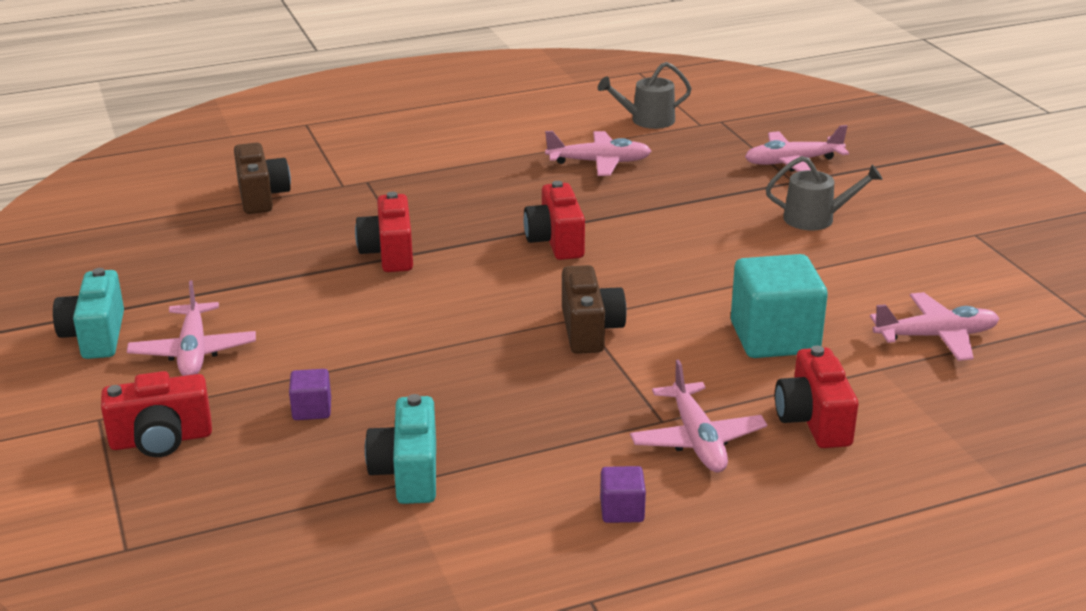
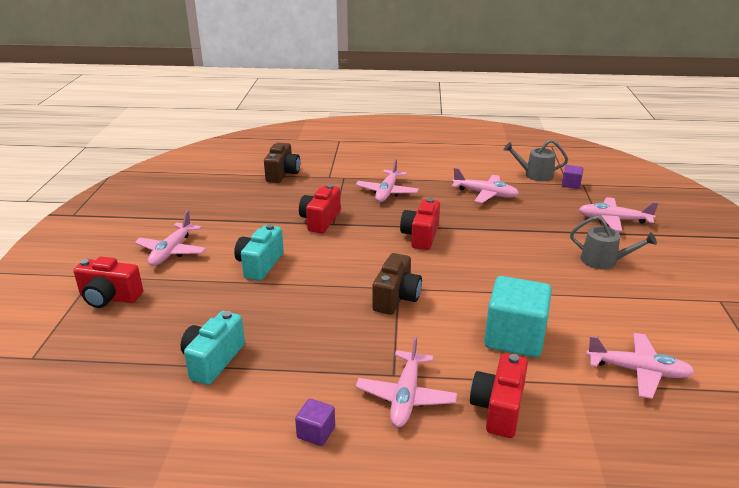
camera: 25 degrees right, 0 degrees up
(96, 336) = (135, 230): turquoise camera -> turquoise camera (260, 265)
(312, 409) = (198, 303): purple cube -> purple cube (571, 184)
(454, 190) = (387, 192): none -> pink plane

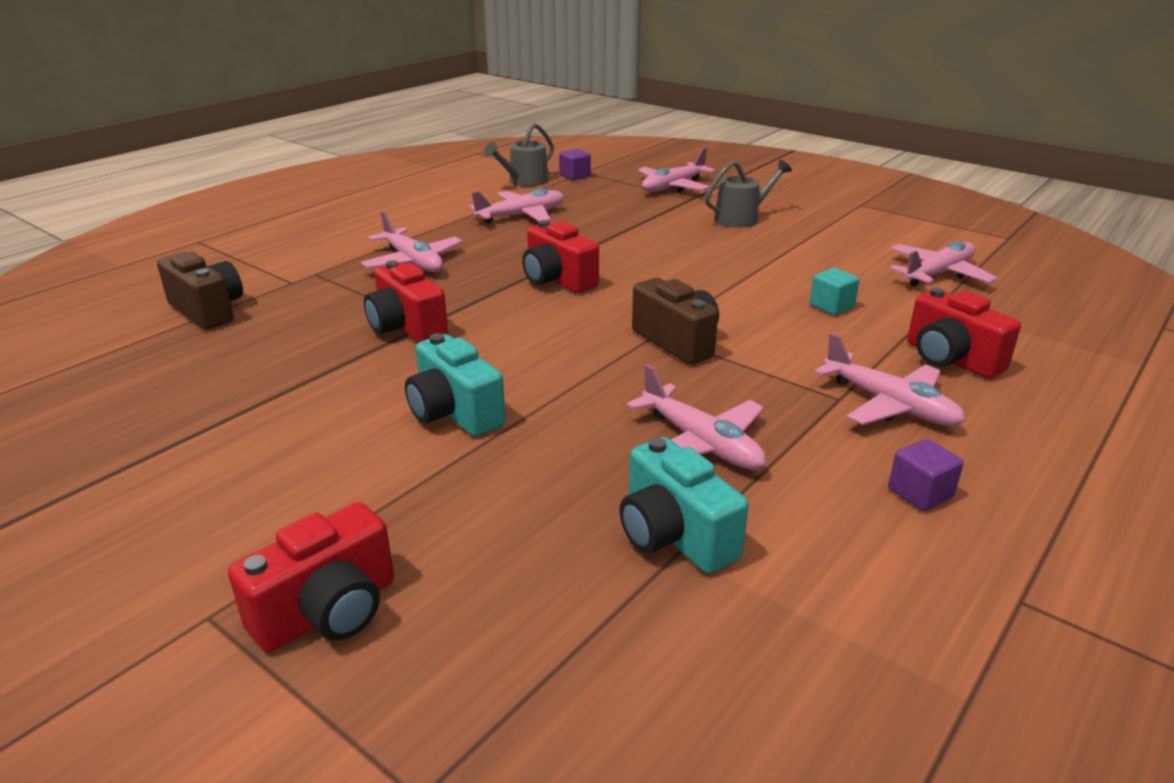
camera: 55 degrees left, 0 degrees up
(171, 251) = (273, 488): pink plane -> pink plane (701, 443)
(514, 337) = (831, 306): turquoise cube -> turquoise cube, size x0.46

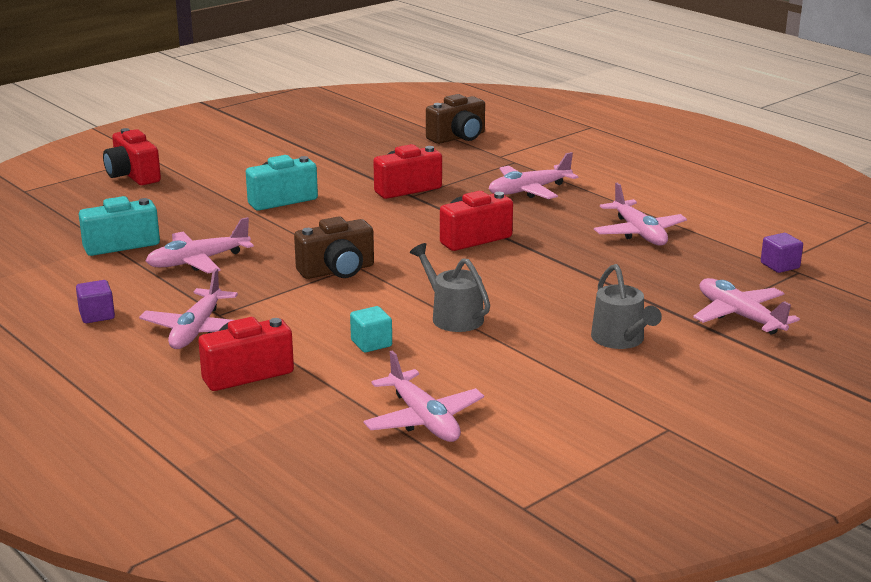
camera: 100 degrees right, 5 degrees down
(525, 181) = (755, 239): grey watering can -> grey watering can (453, 317)
(890, 405) = (197, 330): pink plane -> pink plane turned 45 degrees counterclockwise

